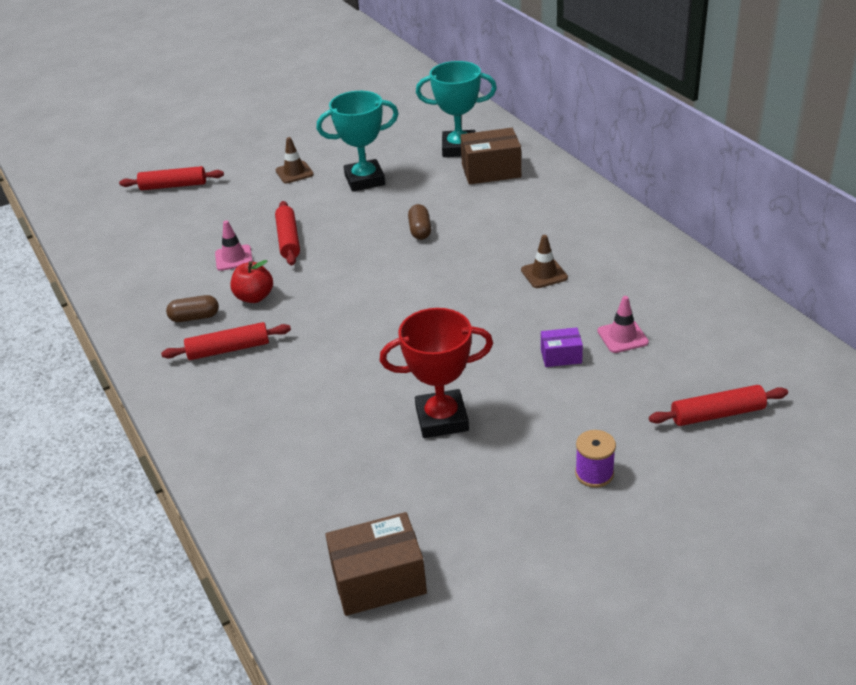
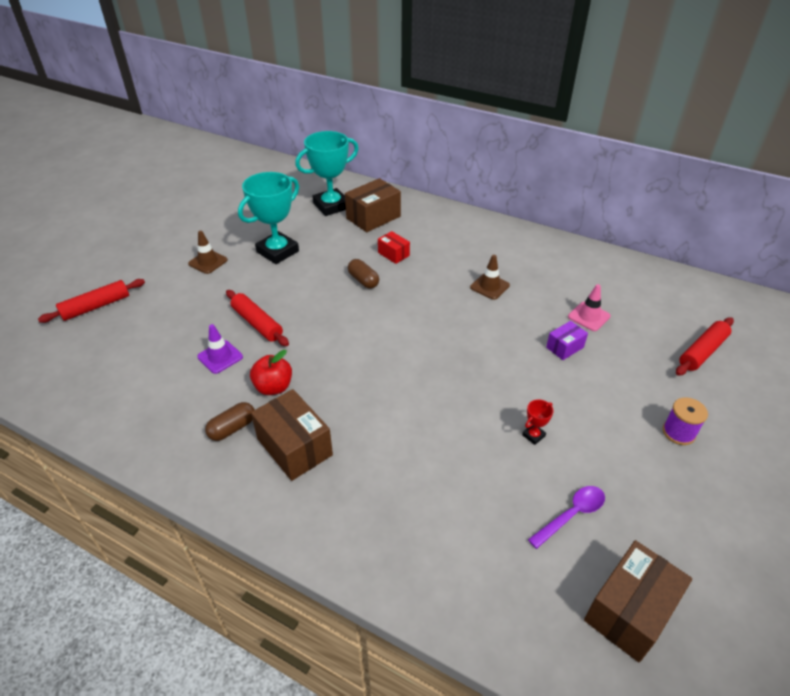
camera: 35 degrees left, 5 degrees up
(228, 349) = (294, 447): red rolling pin -> brown box
(234, 258) = (220, 357): pink traffic cone -> purple traffic cone
(407, 493) = (571, 515): none -> purple spoon
(442, 419) = (533, 435): red trophy -> red trophy, size x0.40
(475, 213) = (393, 254): none -> red box

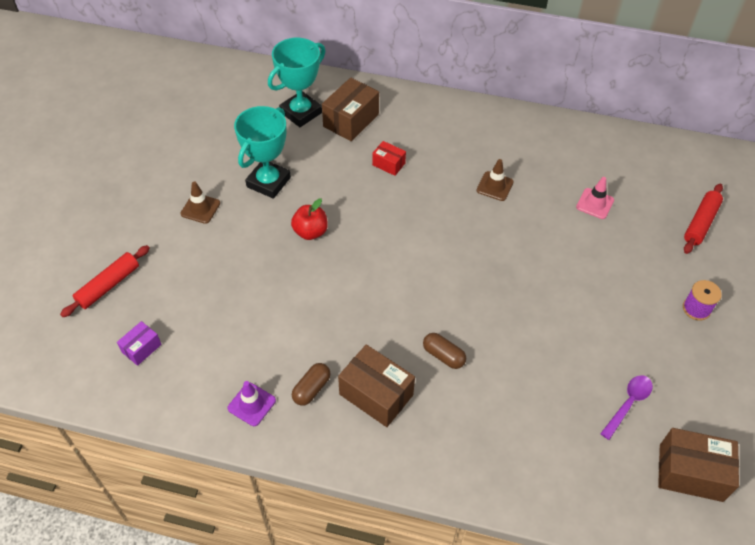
camera: 15 degrees left, 10 degrees up
(220, 357) = (265, 317): purple traffic cone -> purple traffic cone (251, 404)
(257, 323) = (285, 272): red rolling pin -> none
(273, 387) = (331, 339): red apple -> red apple (310, 232)
(363, 280) = (370, 202): brown capsule -> brown capsule (443, 356)
(533, 435) = (578, 338): red trophy -> none
(564, 347) = (582, 242): purple box -> purple box (141, 348)
(630, 611) = (690, 473): brown box -> brown box turned 75 degrees clockwise

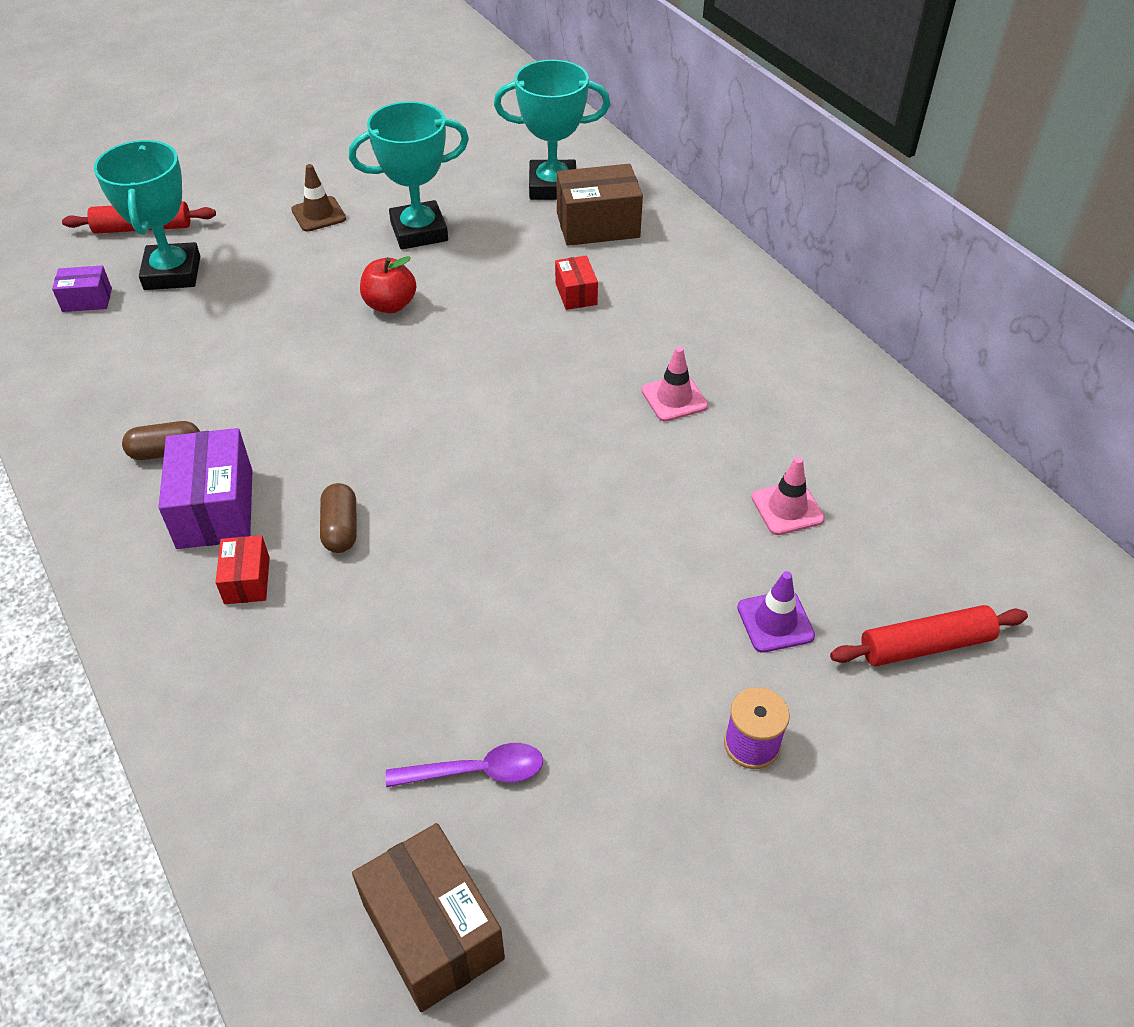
camera: 45 degrees right, 5 degrees down
(168, 298) = (172, 273): none -> turquoise trophy
(251, 404) = (96, 421): purple traffic cone -> purple traffic cone (775, 621)
(376, 394) = (215, 509): brown box -> purple box
(438, 412) = (247, 580): none -> red box
(495, 186) = (674, 398): brown traffic cone -> pink traffic cone

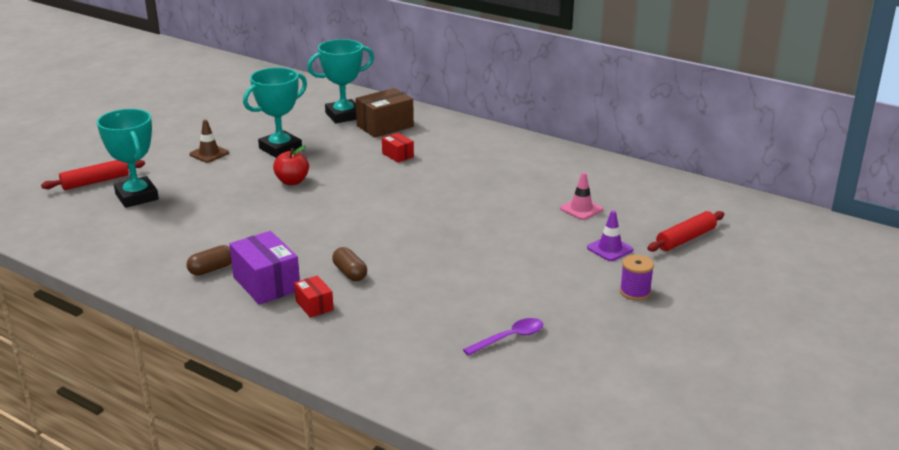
camera: 25 degrees left, 20 degrees down
(87, 300) = (90, 220): purple box -> none
(432, 931) = (538, 396): brown box -> none
(674, 398) = (488, 183): pink traffic cone -> none

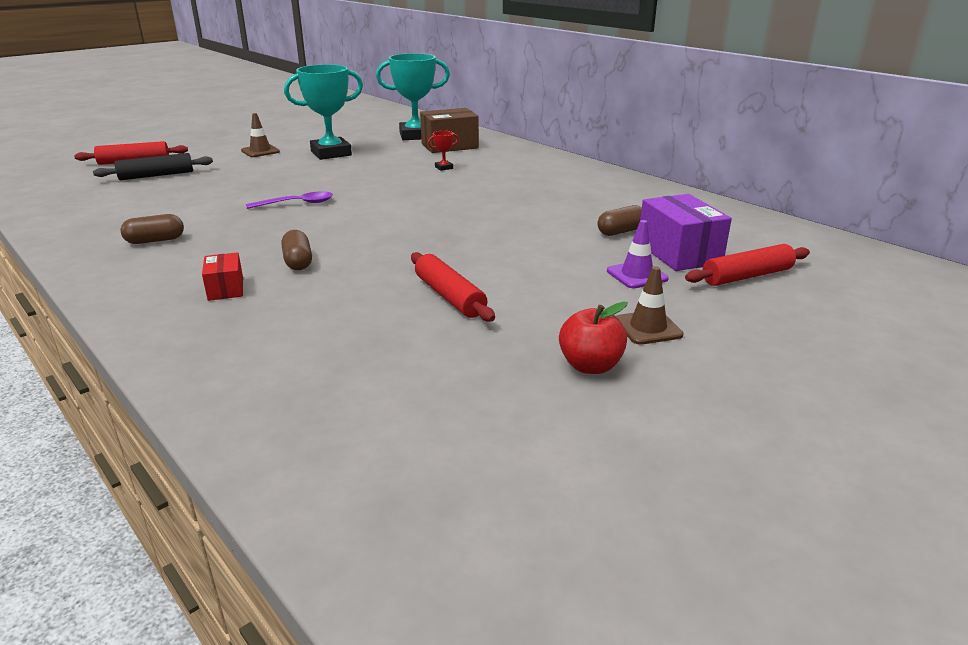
camera: 15 degrees right, 0 degrees up
(137, 197) = (156, 175): turquoise trophy -> black rolling pin
(266, 284) = (196, 261): purple box -> purple box (678, 253)
(292, 181) = (317, 178): red apple -> red apple (590, 366)
(398, 155) = (444, 168): red box -> red trophy
(487, 287) = (450, 296): none -> red rolling pin
(509, 338) = (436, 360): purple spoon -> purple spoon (297, 204)
(581, 209) = (621, 232): pink traffic cone -> brown capsule
(635, 292) = (648, 328): purple spool -> brown traffic cone

